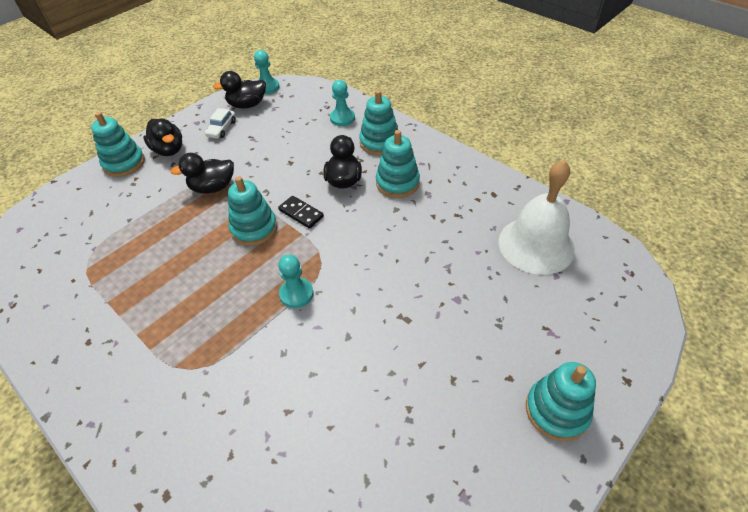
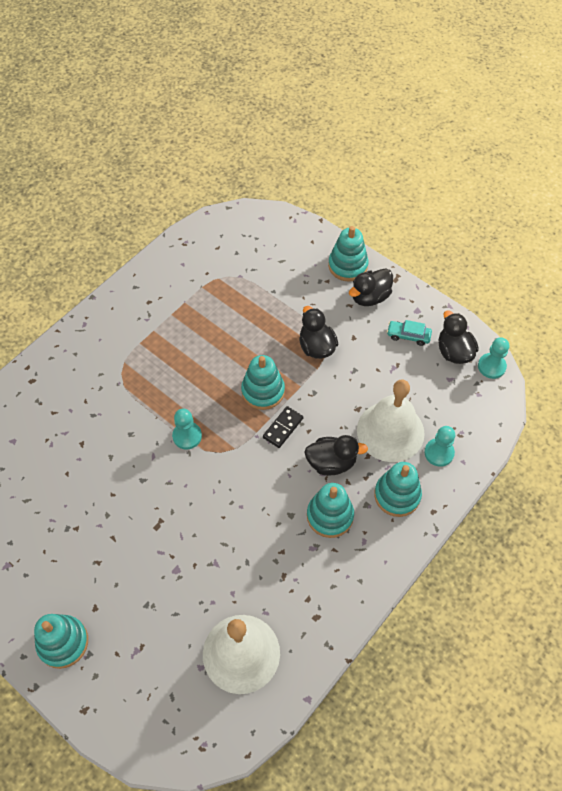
camera: 85 degrees right, 10 degrees up
(222, 129) = (408, 336): white car -> turquoise car
(317, 143) = (390, 431): none -> white bell

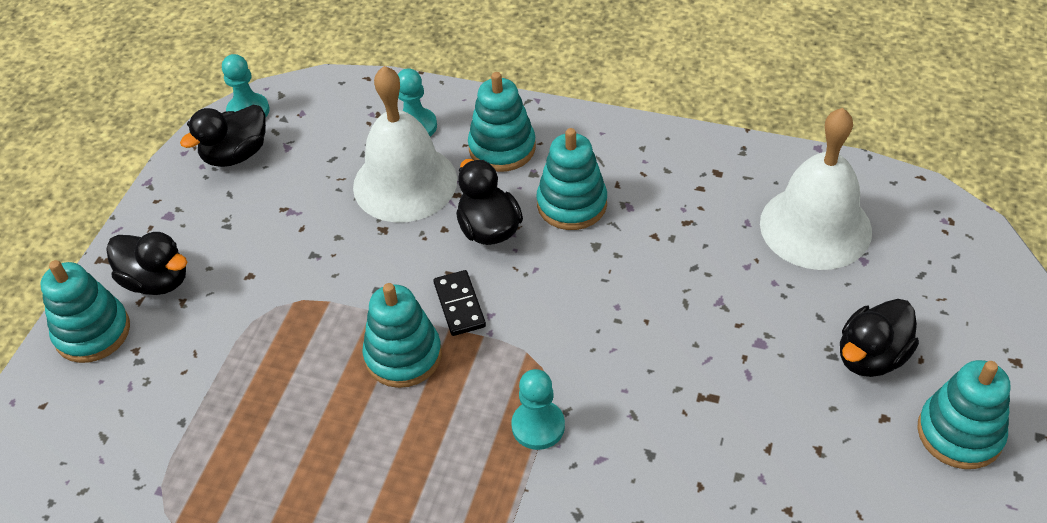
camera: 110 degrees left, 10 degrees down
(283, 428) = (459, 305): black domino -> black domino turned 60 degrees clockwise
(316, 347) = (285, 316): black duck -> black duck (871, 357)
(408, 336) = (223, 212): turquoise car -> none

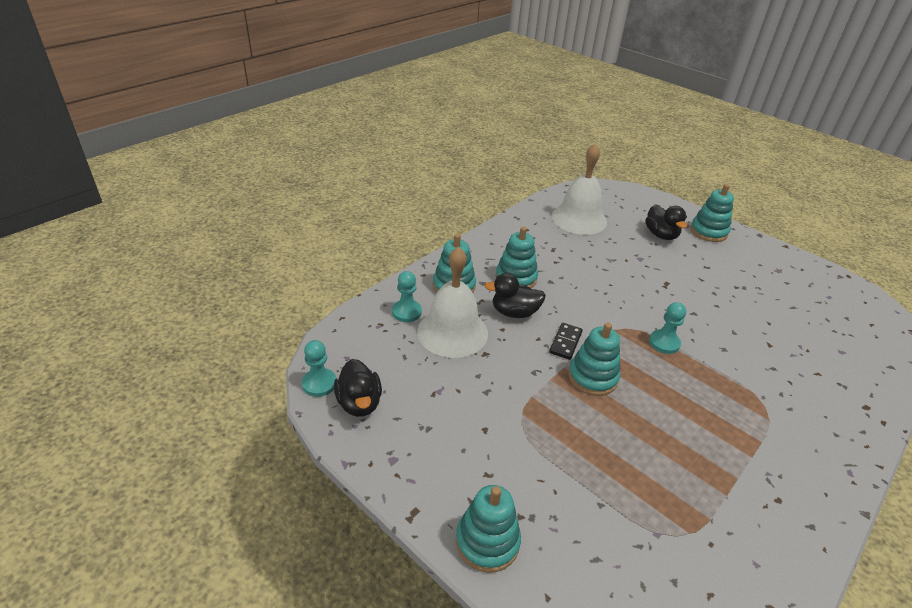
camera: 70 degrees left, 10 degrees down
(157, 281) = (457, 484): black duck -> none
(459, 305) = (565, 342): black domino -> black domino turned 75 degrees counterclockwise

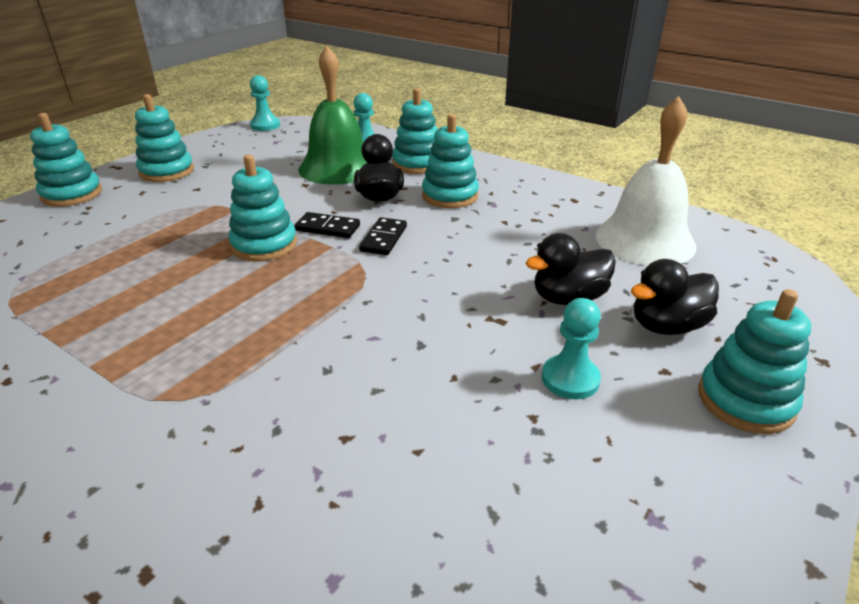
camera: 85 degrees right, 5 degrees down
(359, 403) = (240, 140): black duck -> black duck (568, 298)
(437, 460) = (167, 171): none -> turquoise stacking toy
(452, 332) = (338, 167): white bell -> green bell
(581, 316) = (384, 239): none -> black domino
(664, 343) = (336, 305): turquoise pawn -> turquoise pawn (570, 379)

